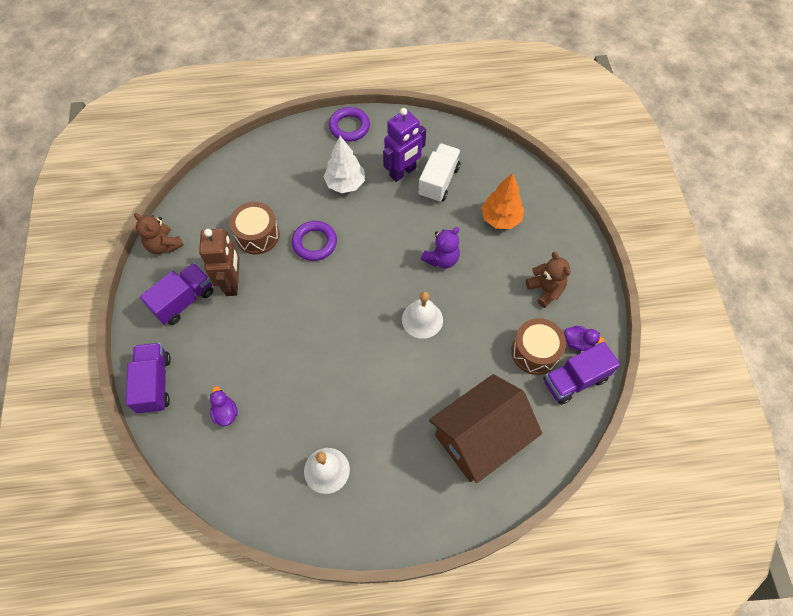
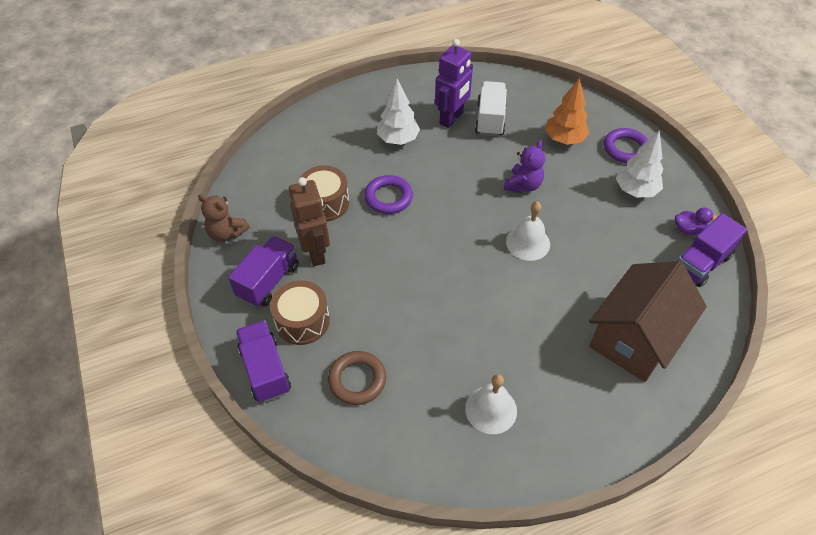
camera: 15 degrees left, 10 degrees down
(225, 413) = (357, 380): purple duck -> brown ring
(349, 127) = (381, 90): purple ring -> purple ring (625, 149)
(535, 352) = (651, 247): brown drum -> brown drum (302, 321)
(545, 290) = (635, 190): brown teddy bear -> white tree

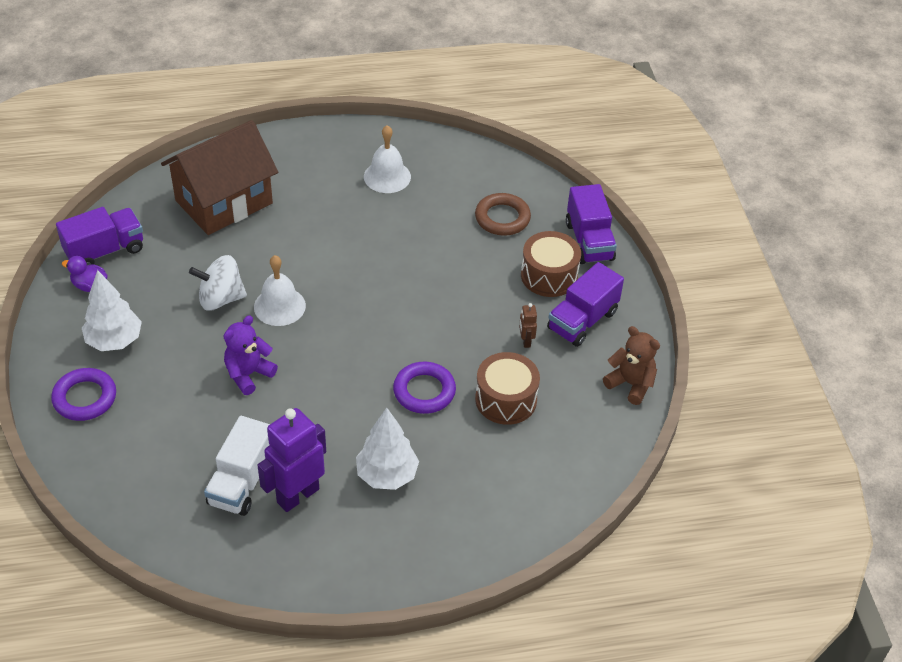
camera: 170 degrees left, 5 degrees down
(316, 252) = (525, 341): brown robot -> brown robot, size x0.44
(564, 139) = (156, 429): orange tree -> none
(578, 239) = (220, 298): none -> white spinning top

